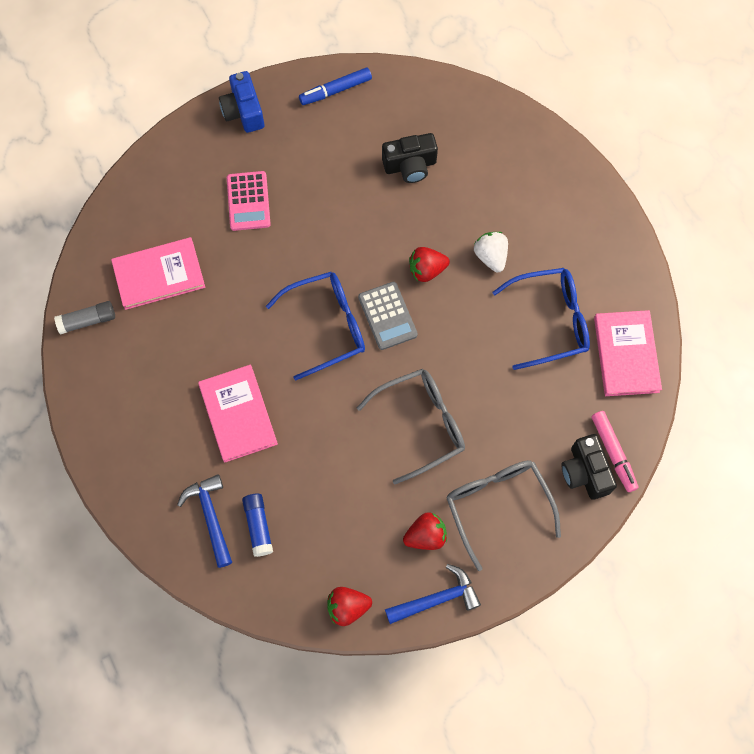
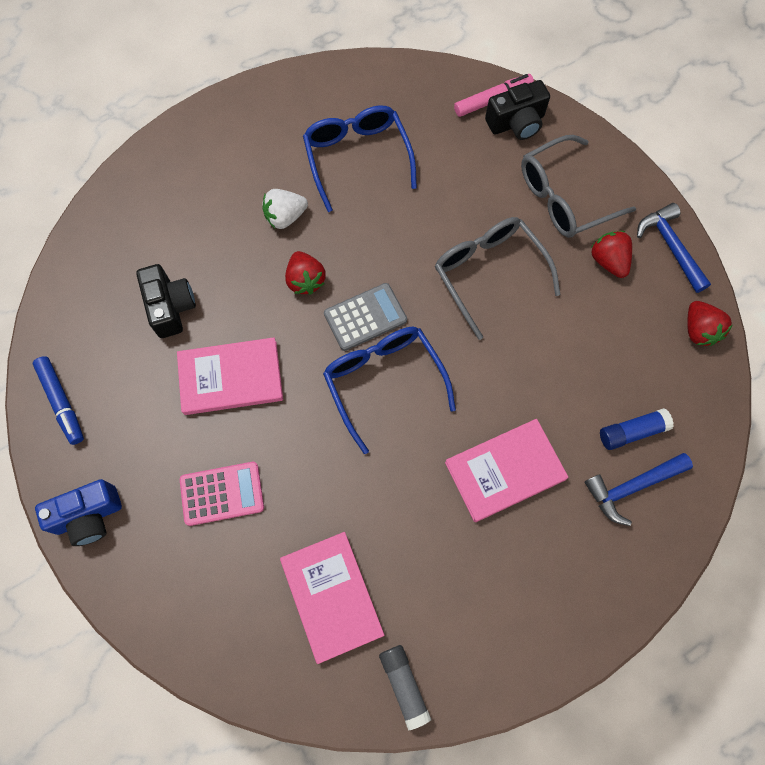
camera: 95 degrees left, 0 degrees up
(626, 354) = (388, 91): pink book -> pink book (231, 378)

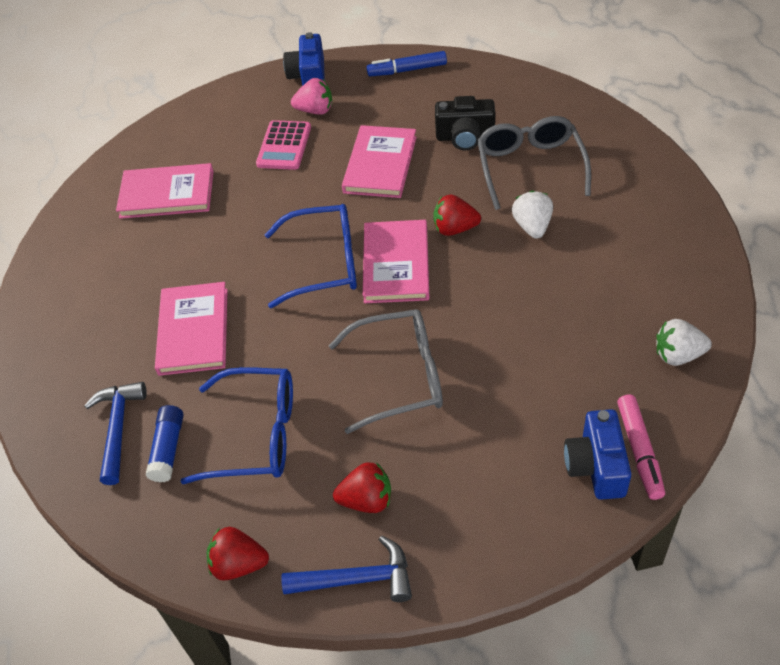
camera: 115 degrees right, 20 degrees down
(153, 482) = (315, 110): none -> pink strawberry
(357, 158) = (587, 297): blue glasses -> blue glasses (255, 435)
(365, 317) = (396, 264): grey calculator -> pink book
(397, 89) = (678, 355): none -> white strawberry
(404, 685) = (77, 222): grey glue stick -> none
(516, 123) = (596, 466): black camera -> blue camera
(565, 197) = (470, 484): grey glasses -> grey glasses (530, 168)

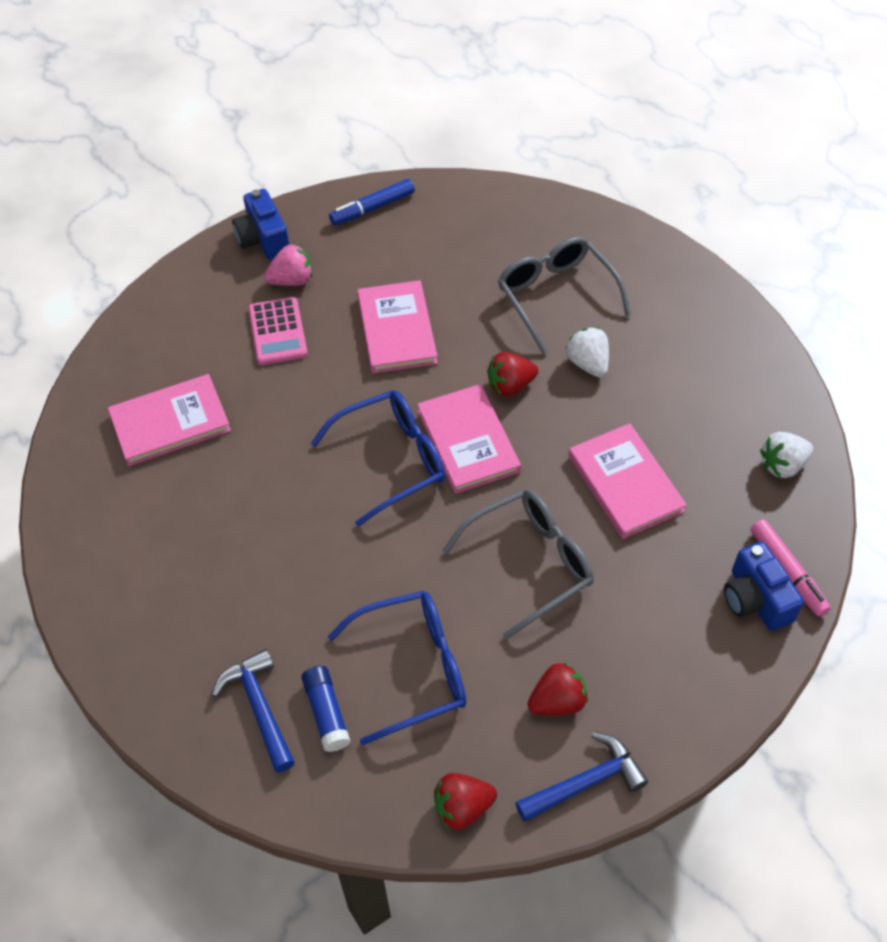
camera: 25 degrees left, 5 degrees up
(193, 331) = (286, 575): pink book -> pink book (625, 483)
(465, 137) = (473, 276): black camera -> none

